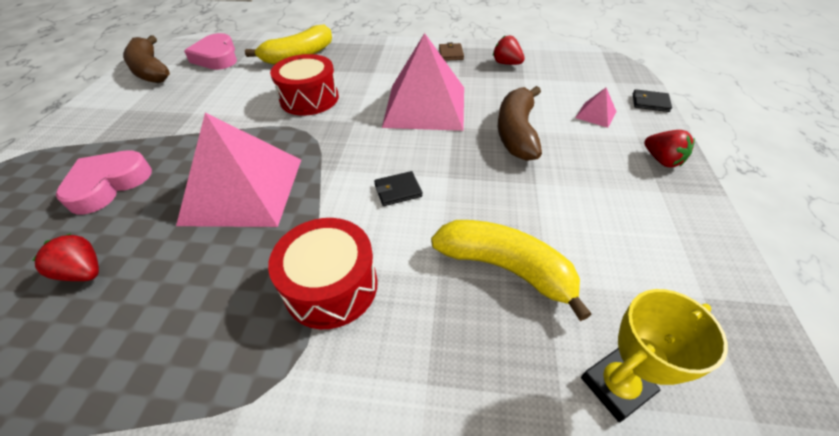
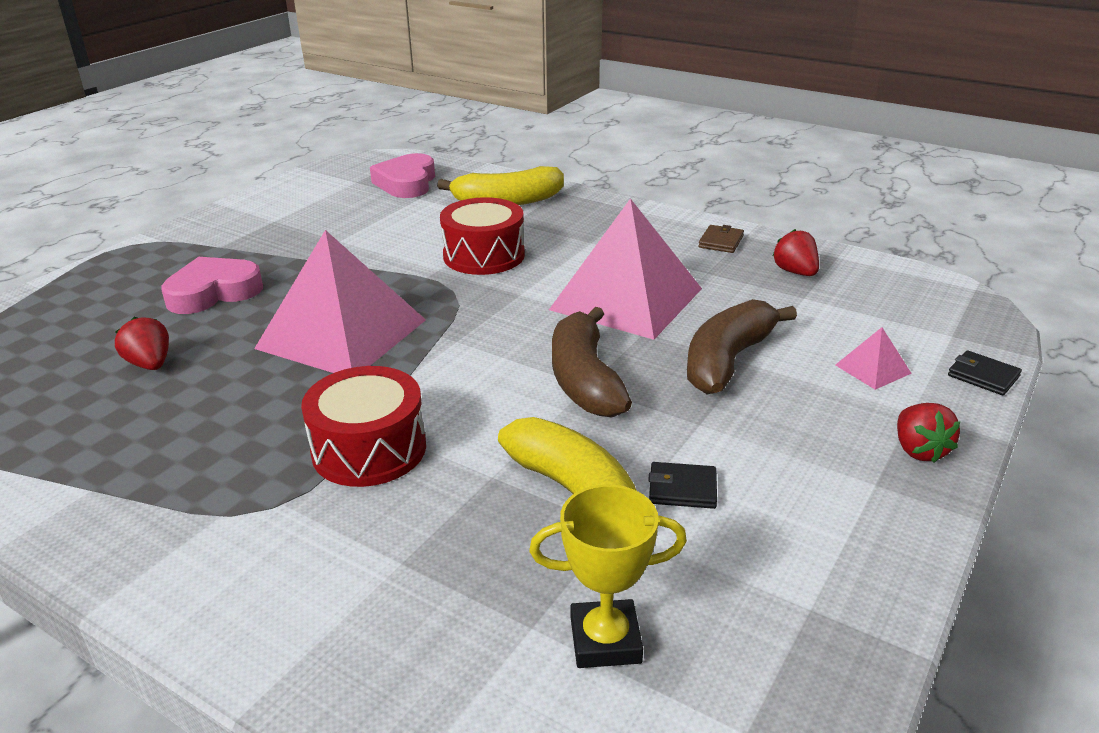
camera: 25 degrees right, 15 degrees down
(151, 70) = (323, 183): brown banana -> brown banana (585, 380)
(398, 190) = (513, 382): black wallet -> black wallet (682, 489)

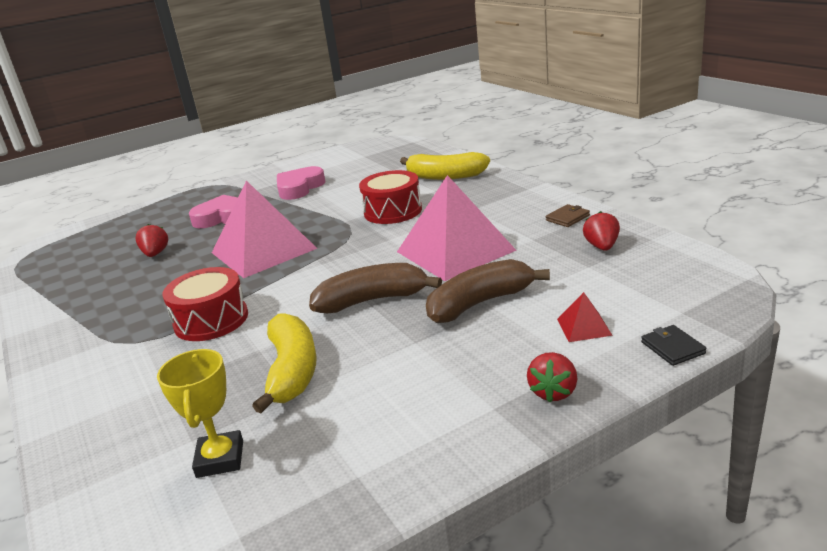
camera: 30 degrees right, 5 degrees down
(406, 183) = (393, 159): pink heart -> pink heart (299, 188)
(585, 380) = (372, 300): brown banana -> brown banana turned 60 degrees clockwise
(605, 640) = (220, 459): yellow trophy -> yellow trophy turned 60 degrees clockwise
(682, 489) = (359, 381): black wallet -> none
(872, 369) = (584, 327): pink pyramid -> red pyramid

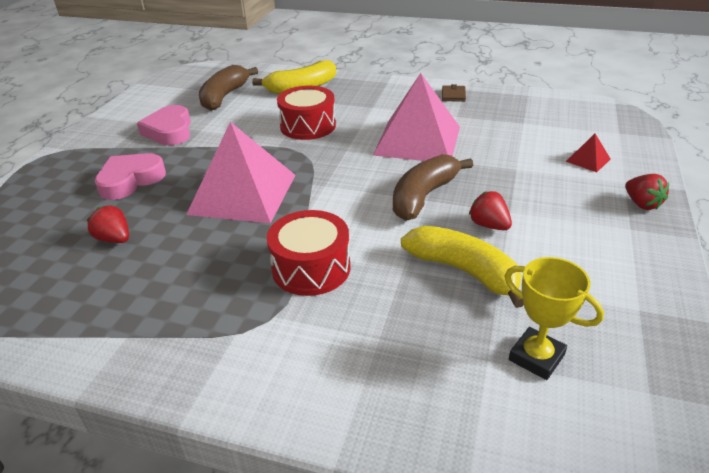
camera: 45 degrees left, 10 degrees up
(480, 303) = (502, 169): brown banana -> brown banana (224, 96)
(602, 247) = (509, 108): red strawberry -> red strawberry (489, 225)
(672, 348) = (649, 154): black wallet -> none

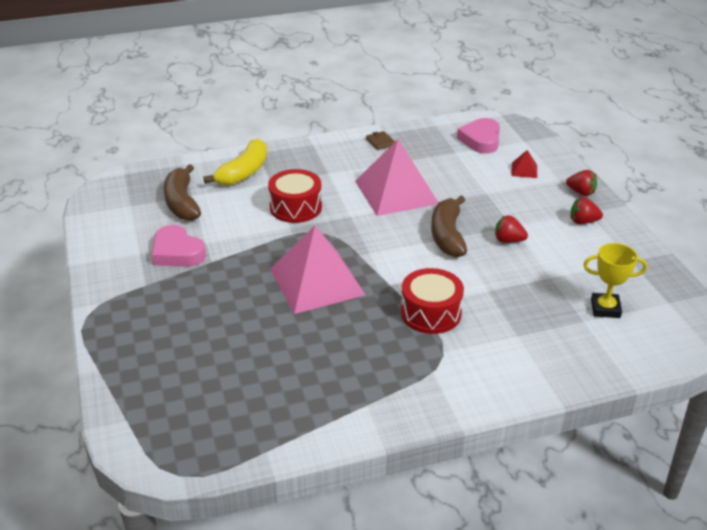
camera: 35 degrees left, 0 degrees up
(114, 239) = (264, 353): red strawberry -> red strawberry (583, 222)
(130, 180) = (207, 306): pink heart -> pink heart (481, 140)
(463, 271) = (523, 276): yellow banana -> none

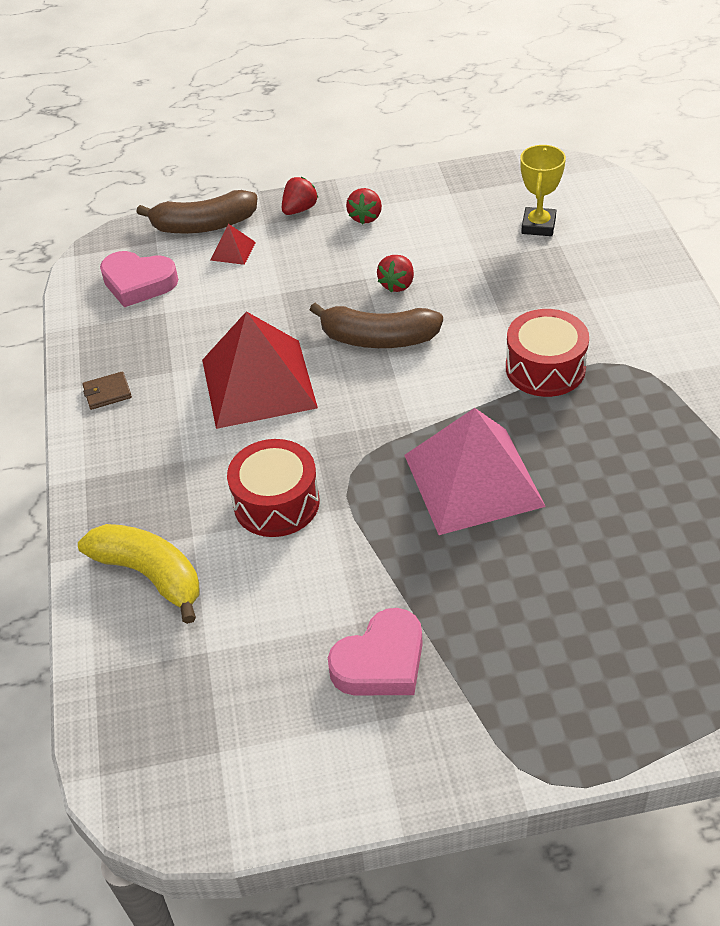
camera: 80 degrees left, 10 degrees up
(182, 203) = (229, 665): brown banana -> brown banana (204, 225)
(396, 192) = (258, 383): pink pyramid -> red pyramid

